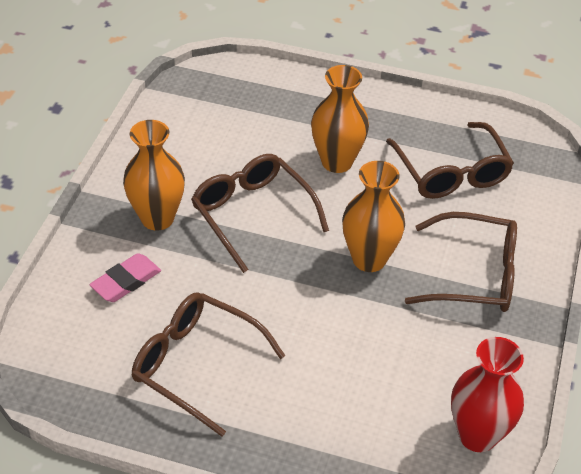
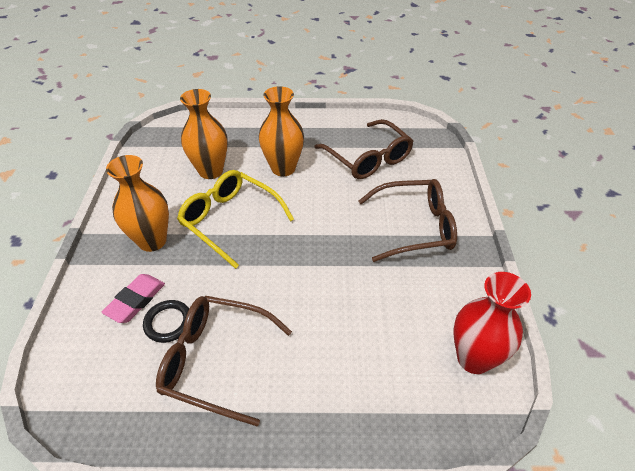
camera: 15 degrees left, 0 degrees up
(156, 313) = (168, 323): none -> black ring
(252, 214) = (230, 220): brown glasses -> yellow glasses
(369, 259) = (332, 234): orange vase -> orange vase (211, 171)

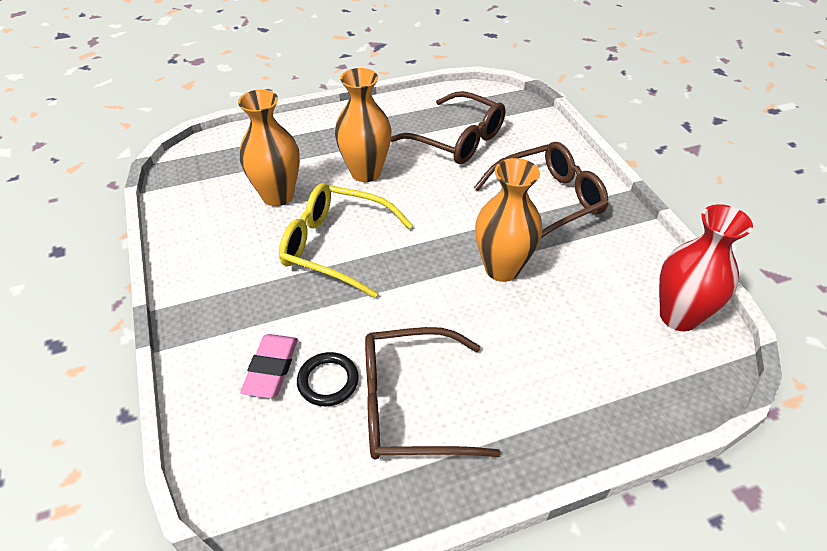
camera: 20 degrees left, 0 degrees up
(152, 241) = (251, 295): orange vase -> orange vase (502, 268)

